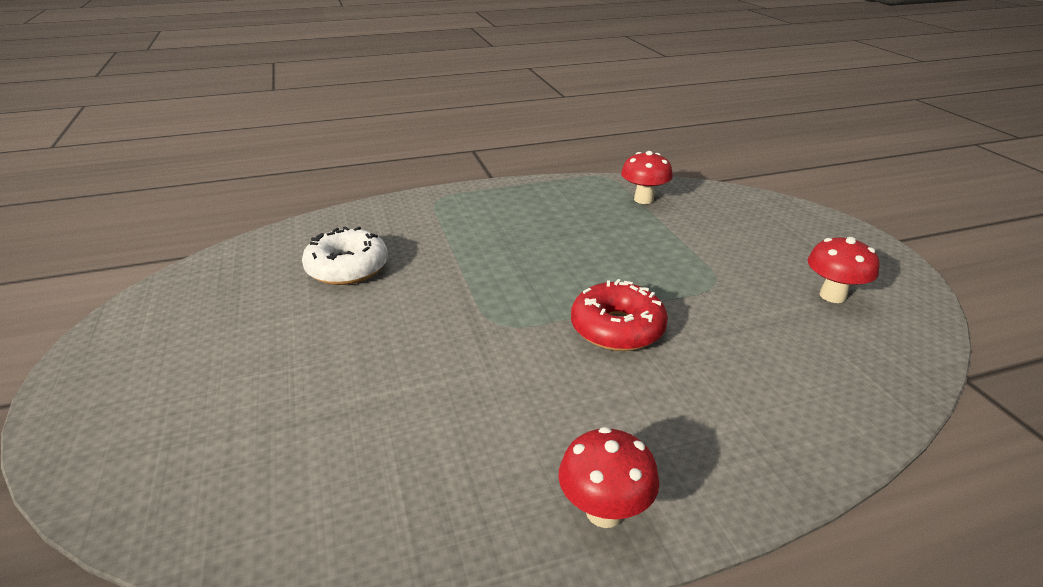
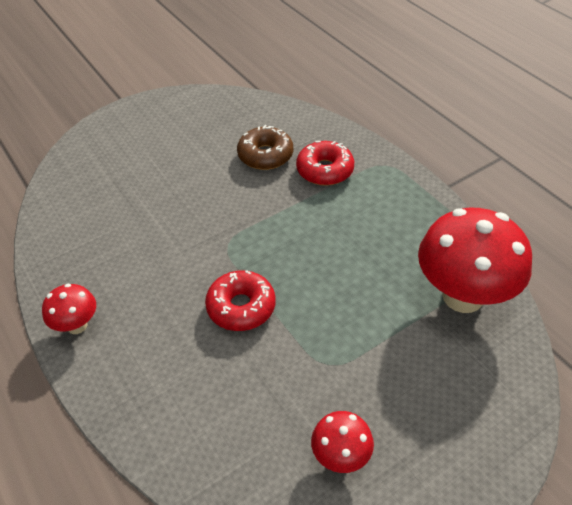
camera: 75 degrees right, 15 degrees up
(347, 268) = (265, 155): white donut -> brown donut
(415, 233) = (325, 170): none -> red donut
(643, 199) = (463, 296): red mushroom -> red mushroom, size x2.06

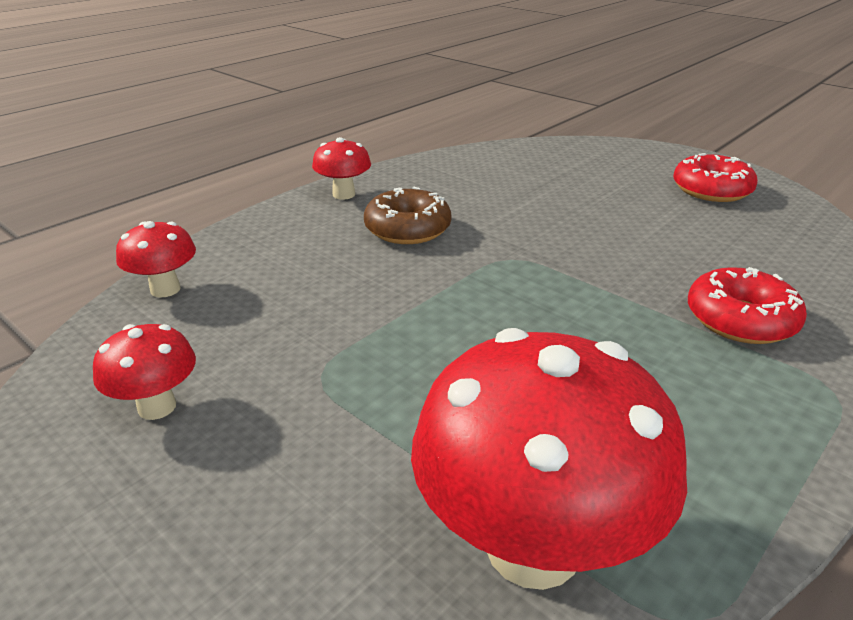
camera: 75 degrees right, 15 degrees down
(192, 463) = (165, 289): none -> red mushroom
(241, 307) = (403, 285): red donut -> red donut (711, 190)
(265, 155) = (716, 260): brown donut -> brown donut (407, 229)

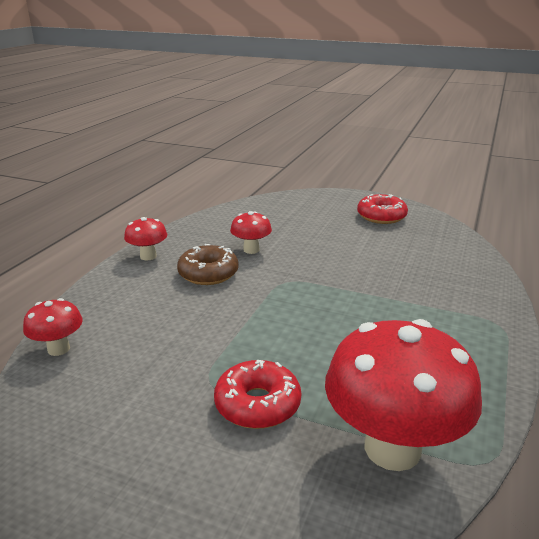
camera: 20 degrees left, 5 degrees down
(157, 407) = (110, 430): red mushroom -> red mushroom (251, 250)
(740, 320) = (435, 294): red donut -> red donut (257, 404)

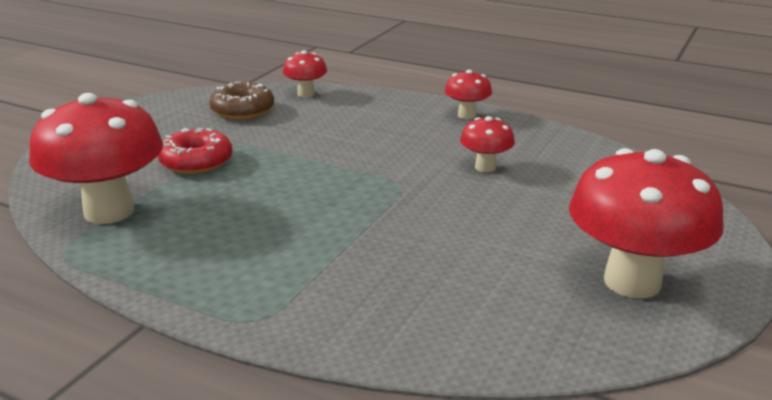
camera: 95 degrees right, 0 degrees up
(208, 273) = (424, 144): brown donut -> brown donut (242, 111)
(381, 216) = (632, 282): red donut -> red mushroom

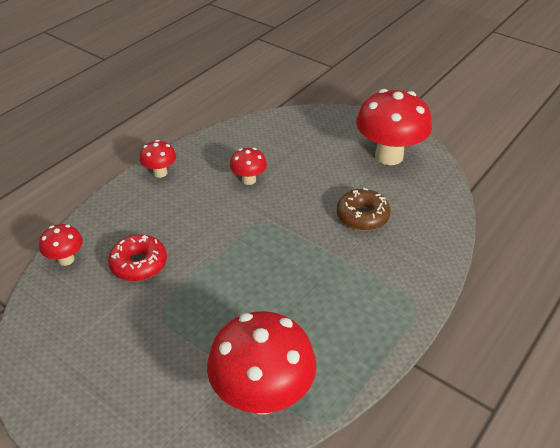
camera: 80 degrees left, 15 degrees up
(196, 162) = (187, 339): red donut -> red donut (139, 264)
(242, 111) = (85, 306): brown donut -> brown donut (362, 216)

